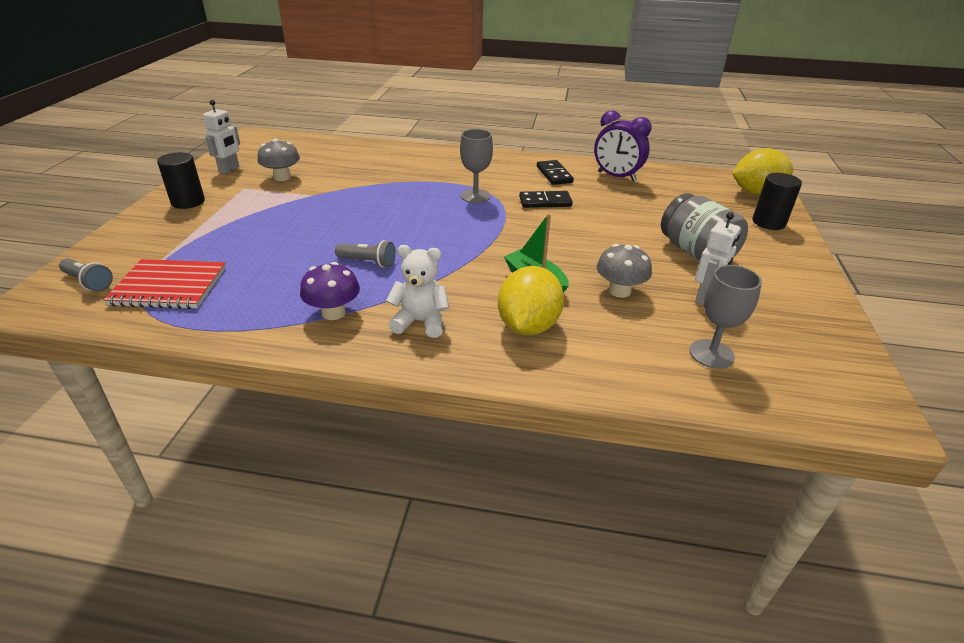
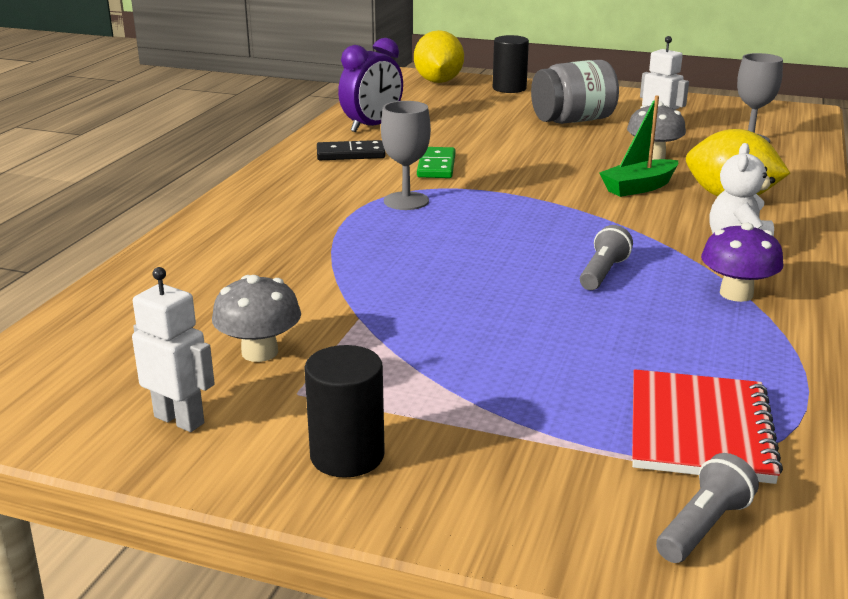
camera: 80 degrees left, 10 degrees down
(545, 202) = (436, 166): black domino -> green domino

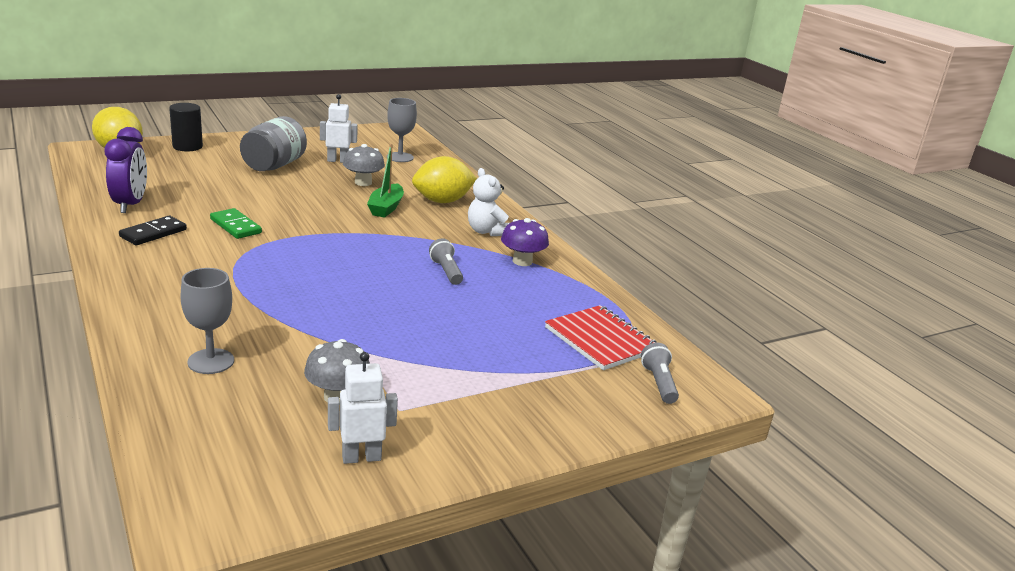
camera: 50 degrees left, 0 degrees up
(347, 455) = (481, 429): black cylinder -> none
(406, 201) = (258, 260): grey goblet -> grey goblet (211, 361)

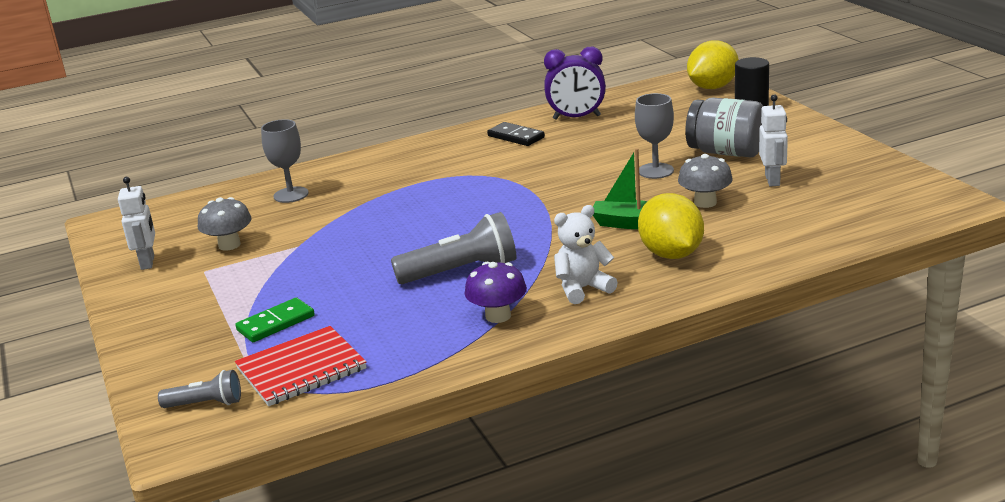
camera: 100 degrees right, 0 degrees up
(236, 226) = (544, 162): green domino -> green domino (276, 323)
(400, 157) = (822, 214): grey goblet -> grey goblet (655, 171)
(446, 271) = (461, 271): grey flashlight -> grey flashlight, size x1.79

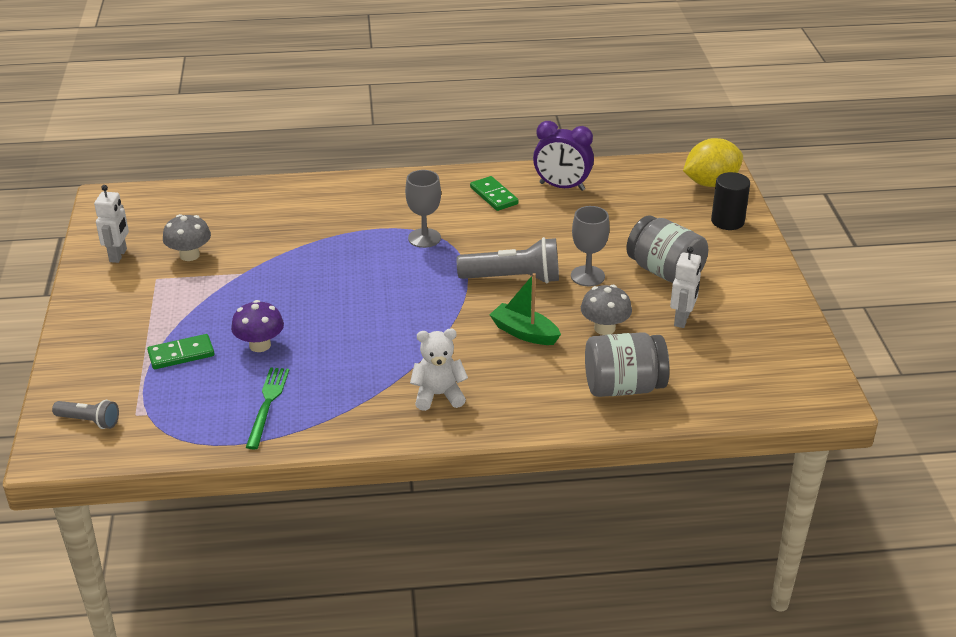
camera: 15 degrees right, 10 degrees up
(291, 195) = (267, 211): grey goblet -> grey goblet (424, 238)
(301, 369) = (175, 409): red notebook -> none
(404, 340) = (267, 404): none -> green fork
(461, 271) = (353, 344): grey flashlight -> grey flashlight (513, 278)
(498, 316) = (354, 403): purple mushroom -> purple mushroom (260, 345)
(516, 137) = (494, 196): black domino -> green domino
(671, 254) = (535, 380): yellow lemon -> none
(762, 239) = (623, 387): none -> grey jar

